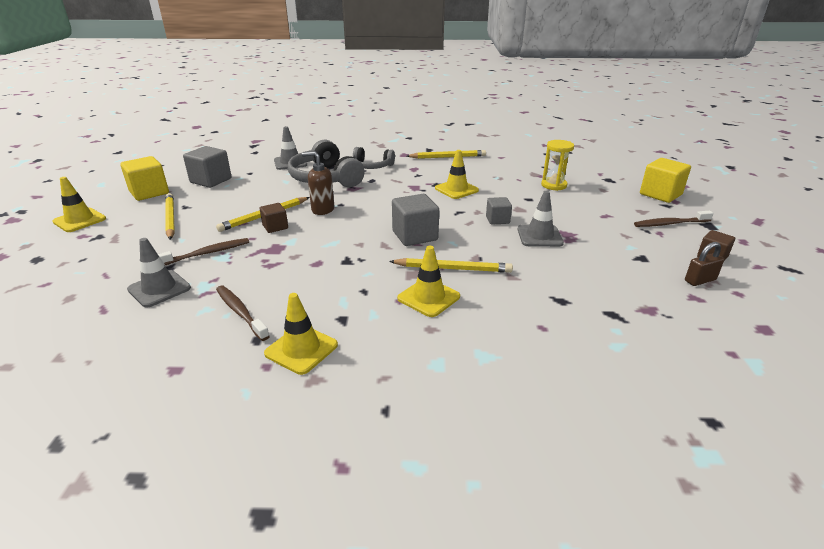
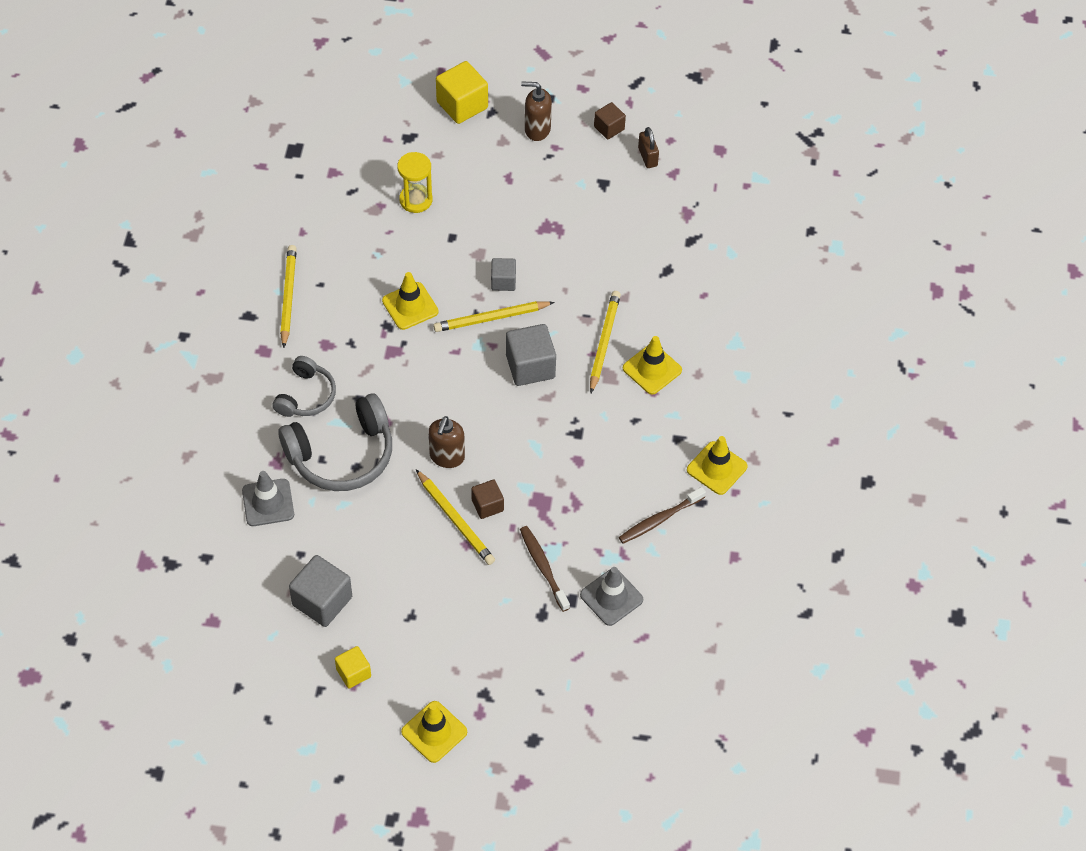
camera: 85 degrees left, 25 degrees up
(149, 192) = (353, 673): yellow cube -> yellow cube, size x0.59
(170, 218) = (445, 625): yellow pencil -> yellow pencil (491, 318)
(539, 236) = (548, 253): grey traffic cone -> none
(670, 224) = (537, 129): brown toothbrush -> brown soap dispenser

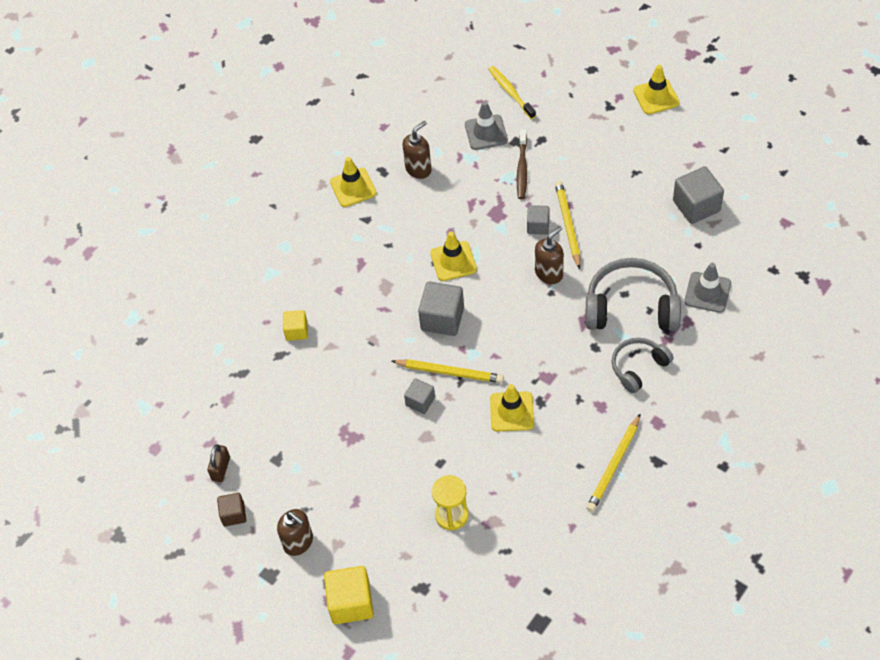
camera: 145 degrees left, 0 degrees up
(353, 673) = (695, 151): yellow cube -> yellow cube (296, 331)
(487, 505) = (538, 226): brown cube -> grey cube
(604, 342) = (371, 315): yellow pencil -> none
(614, 664) = (510, 92): none -> yellow toothbrush
(652, 369) = (349, 278): yellow traffic cone -> yellow traffic cone (453, 261)
(659, 519) = (418, 169): brown toothbrush -> brown soap dispenser

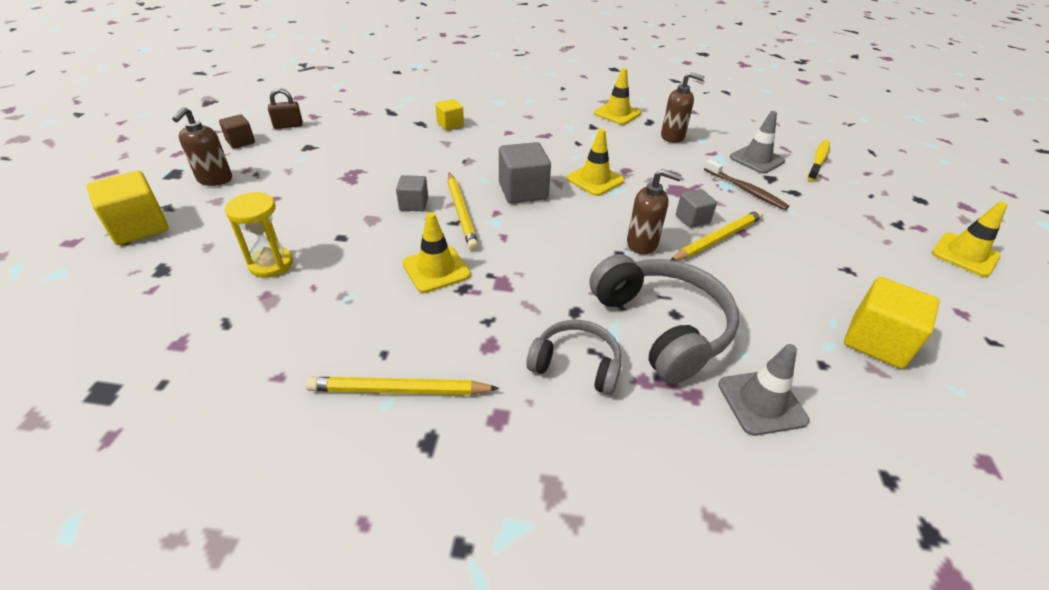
camera: 55 degrees right, 15 degrees down
(522, 169) = (746, 190): brown toothbrush -> brown toothbrush turned 105 degrees counterclockwise
(696, 206) = (876, 341): grey cube -> yellow cube

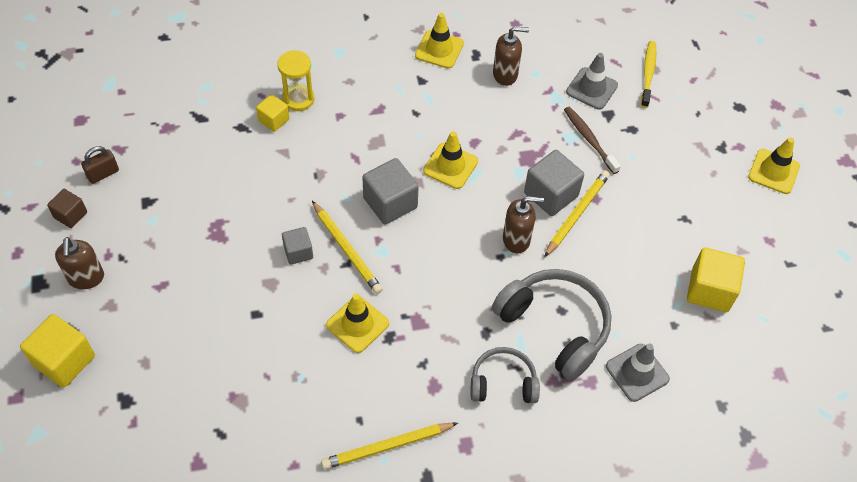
camera: 20 degrees left, 15 degrees up
(271, 264) = (215, 364): yellow hourglass -> yellow hourglass (298, 99)
(692, 219) = (551, 194): grey cube -> grey cube, size x1.70
(746, 190) = (589, 139): brown toothbrush -> brown toothbrush turned 150 degrees counterclockwise

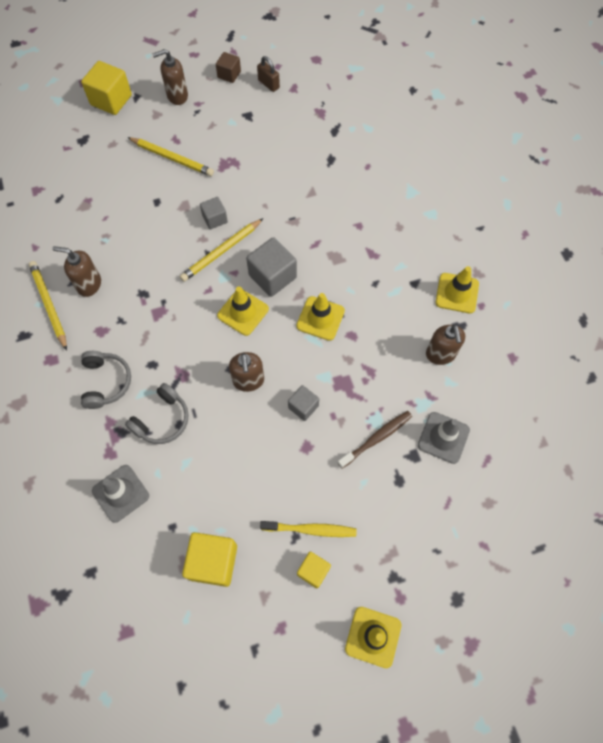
camera: 85 degrees right, 10 degrees up
(274, 120) = (343, 179): yellow cube -> yellow cube (313, 571)
(298, 99) = (369, 192): yellow hourglass -> none
(357, 324) = (153, 269): yellow traffic cone -> yellow traffic cone (243, 312)
(365, 398) = (89, 284): none -> brown soap dispenser
(551, 194) = (303, 407): grey cube -> grey cube, size x0.59
(555, 326) = (162, 420): grey headphones -> grey headphones, size x0.59
(577, 214) = (285, 432): yellow pencil -> yellow pencil (172, 158)
(648, 73) = (480, 495): yellow toothbrush -> yellow toothbrush (311, 529)

